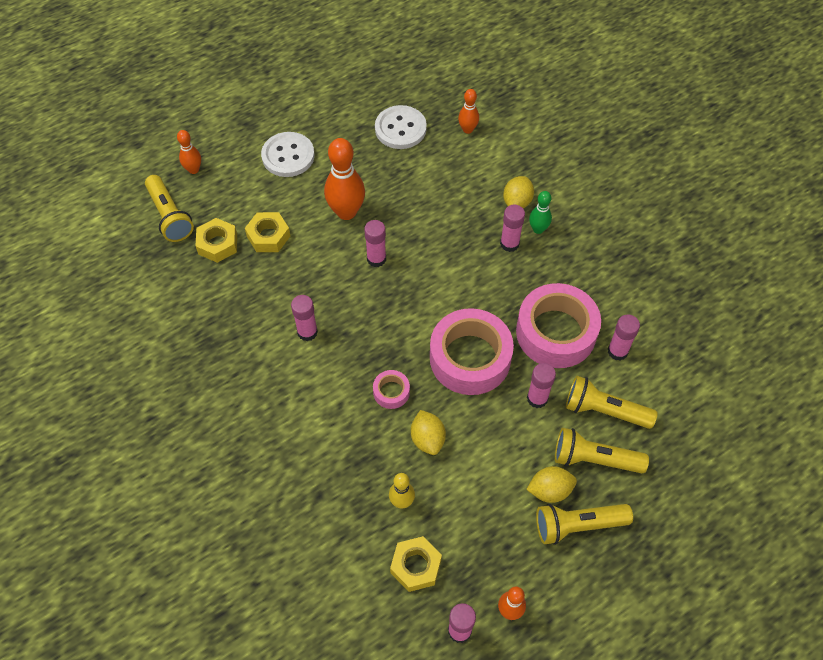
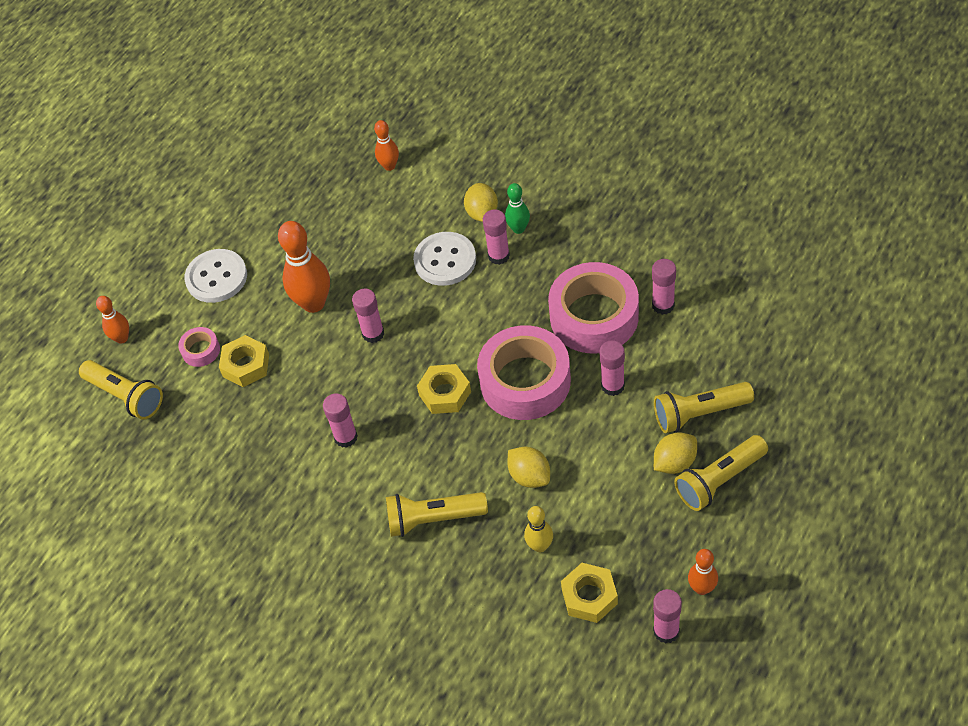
camera: 20 degrees left, 5 degrees down
(218, 244) = (196, 399): yellow nut -> yellow nut (445, 393)
(391, 392) = (466, 451): pink tape -> pink tape (201, 350)
(400, 129) = (319, 197): white button -> white button (445, 260)
(604, 410) = (682, 365): yellow flashlight -> yellow flashlight (433, 519)

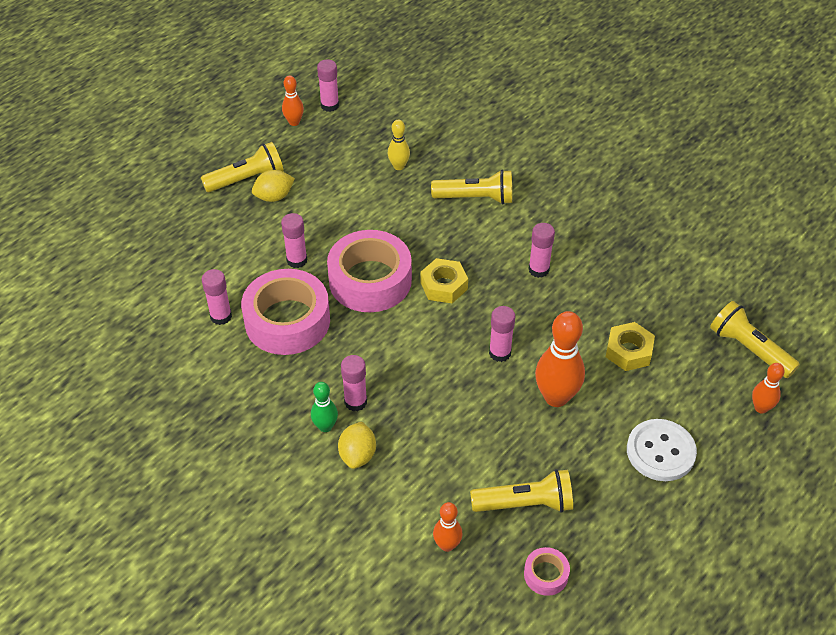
camera: 175 degrees left, 5 degrees down
(201, 350) = (675, 376): pink tape -> pink tape (546, 575)
(445, 260) = (411, 410): white button -> none
(529, 476) = (391, 210): yellow lemon -> none
(589, 596) = (374, 132): yellow nut -> none
(699, 413) = (237, 225): yellow flashlight -> yellow flashlight (525, 503)

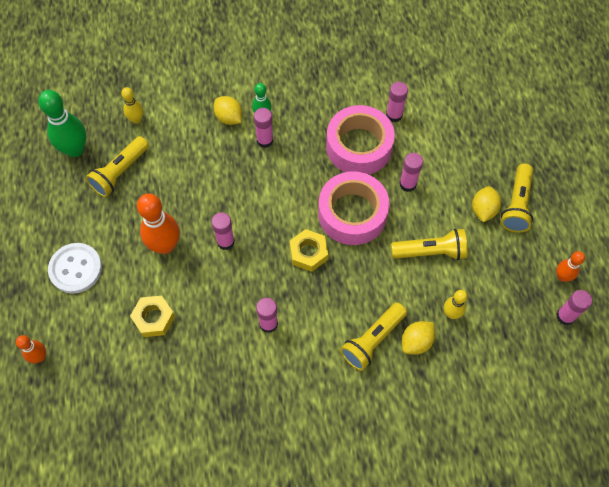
camera: 130 degrees right, 15 degrees up
(447, 173) = (416, 342): none -> yellow lemon
(447, 545) = (136, 119): orange bowling pin -> yellow bowling pin
(546, 575) = (75, 149): pink tape -> green bowling pin
(749, 349) = (81, 397): yellow flashlight -> yellow flashlight (430, 251)

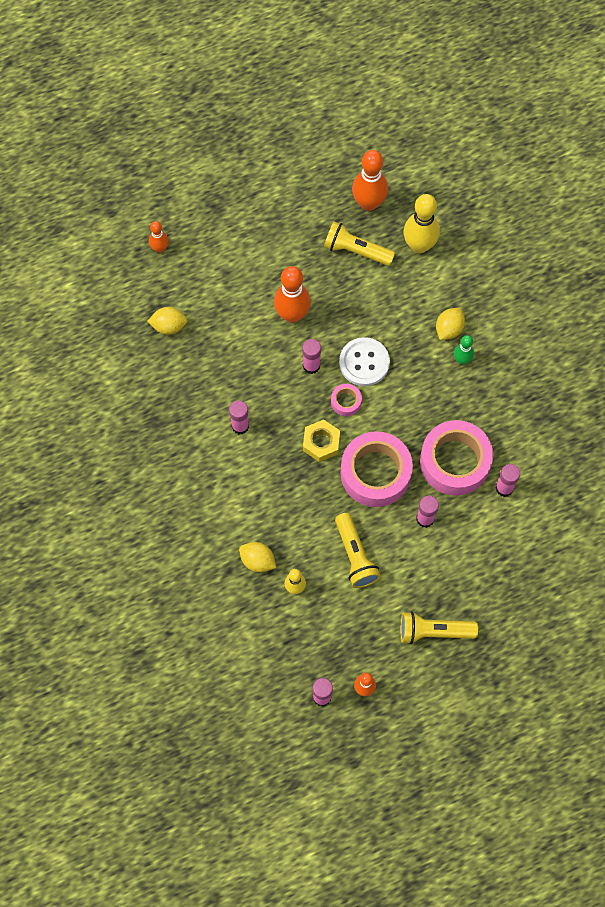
camera: 75 degrees right, 5 degrees up
(75, 149) = (368, 203): green bowling pin -> orange bowling pin
(76, 269) = (248, 247): white button -> white button (364, 362)
(136, 119) = (419, 245): yellow bowling pin -> yellow bowling pin, size x1.82
(154, 318) = (219, 328): yellow nut -> none
(265, 140) = (433, 370): pink glue stick -> none
(273, 220) = (346, 401): none -> pink tape
(372, 340) = (248, 521): yellow flashlight -> none
(483, 210) = (417, 599): yellow lemon -> yellow lemon (169, 326)

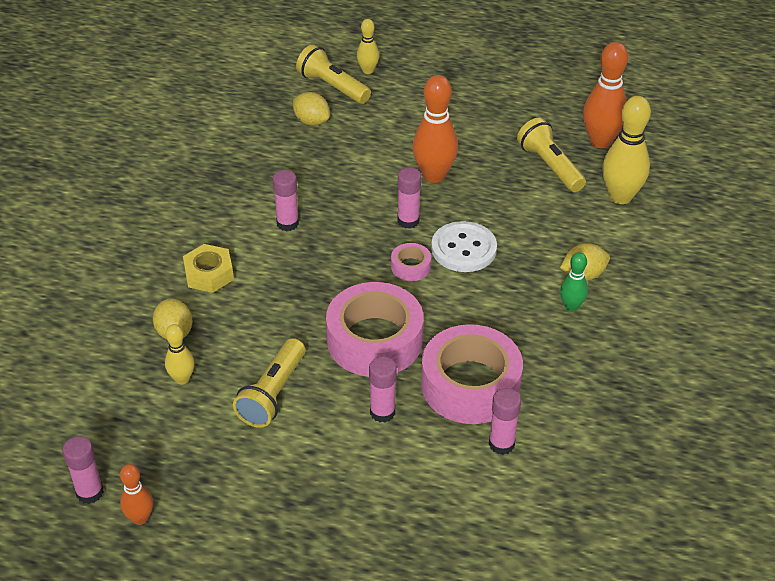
camera: 40 degrees right, 25 degrees down
(160, 248) = (368, 70): orange bowling pin -> yellow bowling pin
(321, 443) = (348, 282): yellow nut -> yellow nut (209, 274)
(433, 631) = (275, 521): yellow flashlight -> yellow flashlight (332, 87)

